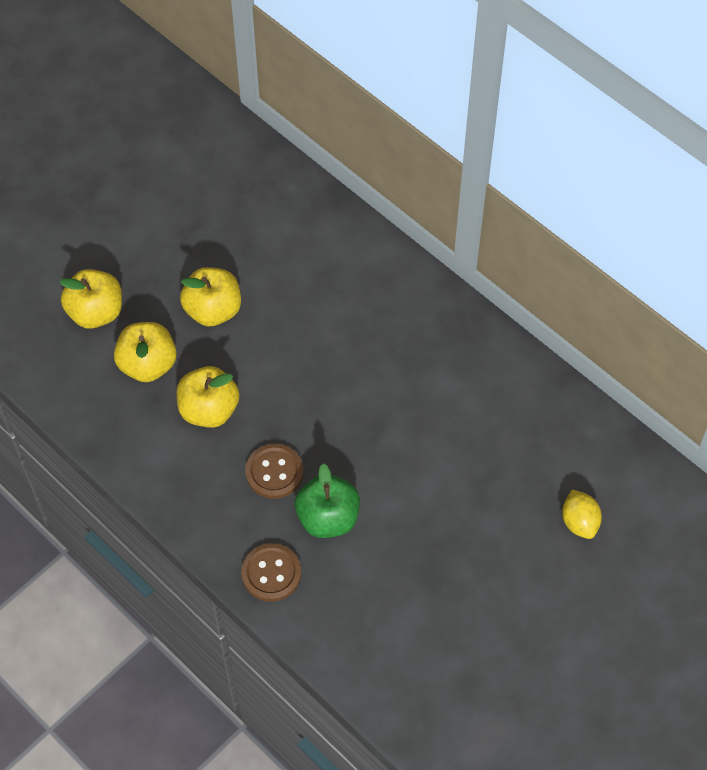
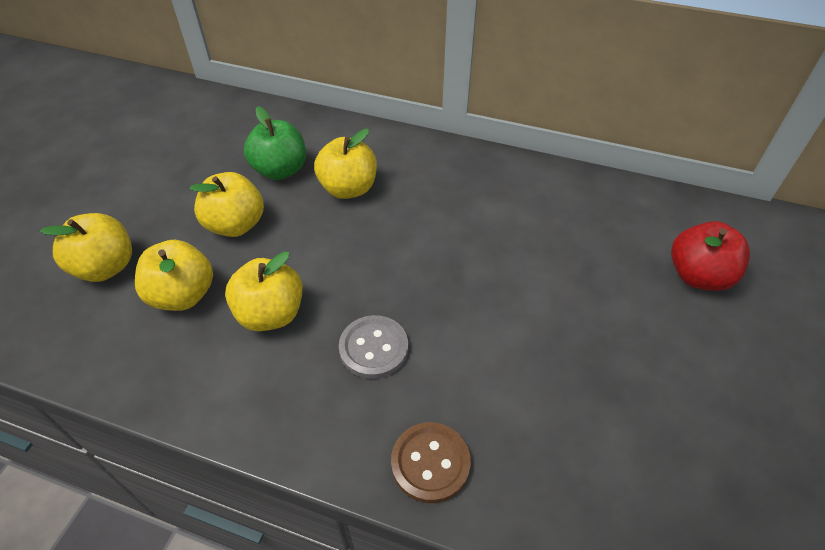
camera: 25 degrees left, 10 degrees down
(274, 472) = (373, 348): brown button -> grey button
(327, 308) = (348, 188): none -> yellow apple
(328, 518) = (458, 372): green apple -> green apple (280, 170)
(579, 522) = (698, 276): yellow lemon -> red apple

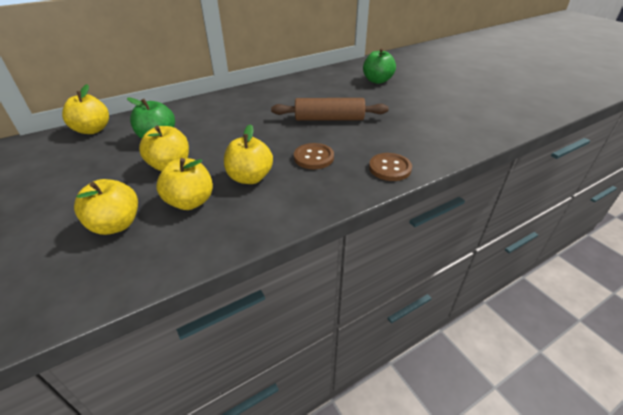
camera: 50 degrees left, 10 degrees down
(348, 188) = (208, 125): yellow apple -> yellow apple (93, 130)
(373, 348) = (313, 157): grey button -> brown button
(495, 296) = (329, 119): none -> brown rolling pin
(698, 276) = (377, 80): red apple -> green apple

